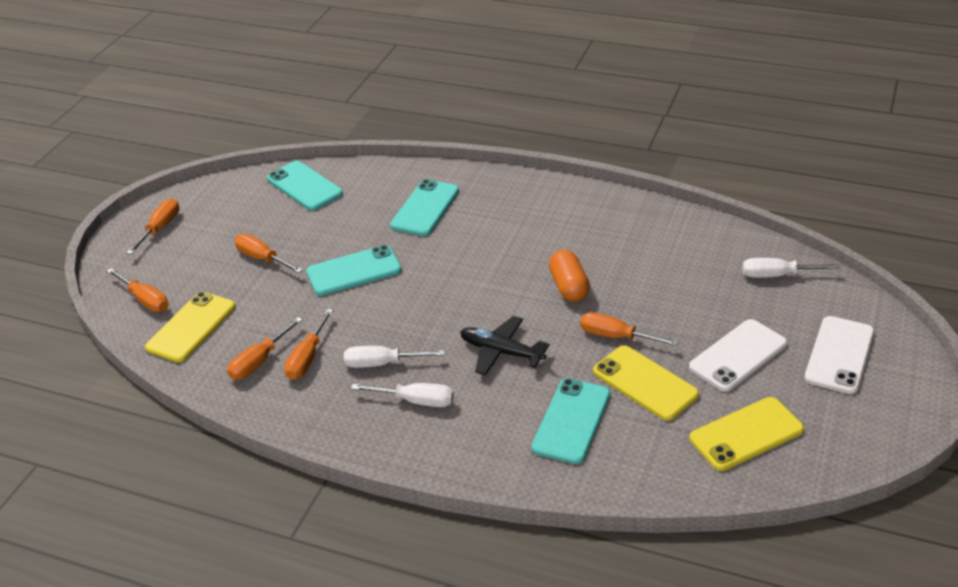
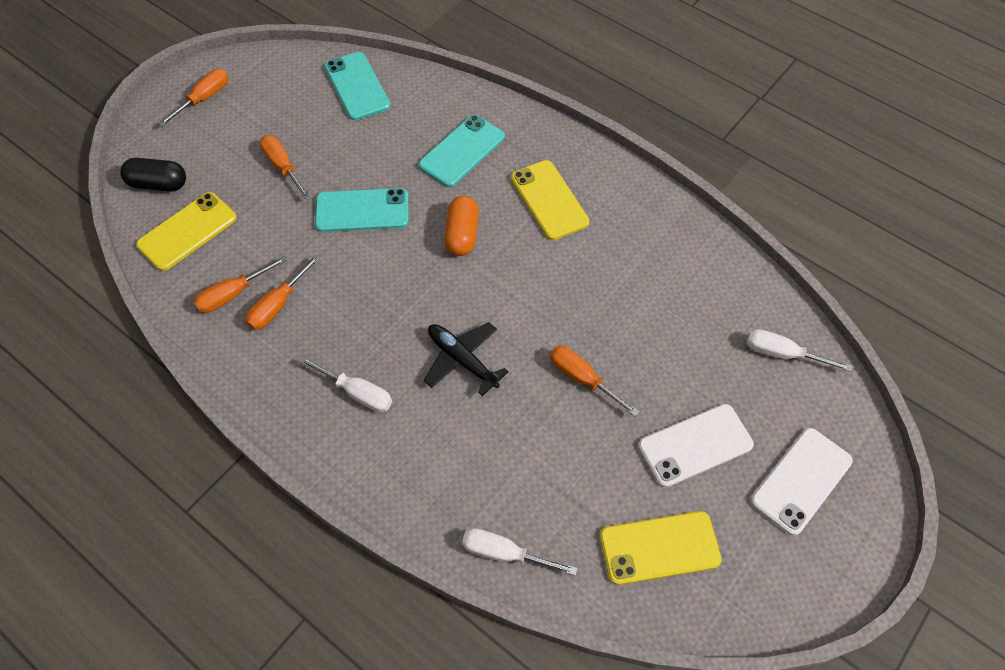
camera: 15 degrees right, 20 degrees up
(145, 300) = (158, 184): orange screwdriver -> black capsule
(382, 363) = (344, 336): white screwdriver -> white screwdriver (505, 553)
(569, 287) = (562, 299): orange capsule -> orange capsule (462, 234)
(571, 421) = (494, 469): turquoise phone -> none
(645, 383) = (586, 447): yellow phone -> yellow phone (549, 200)

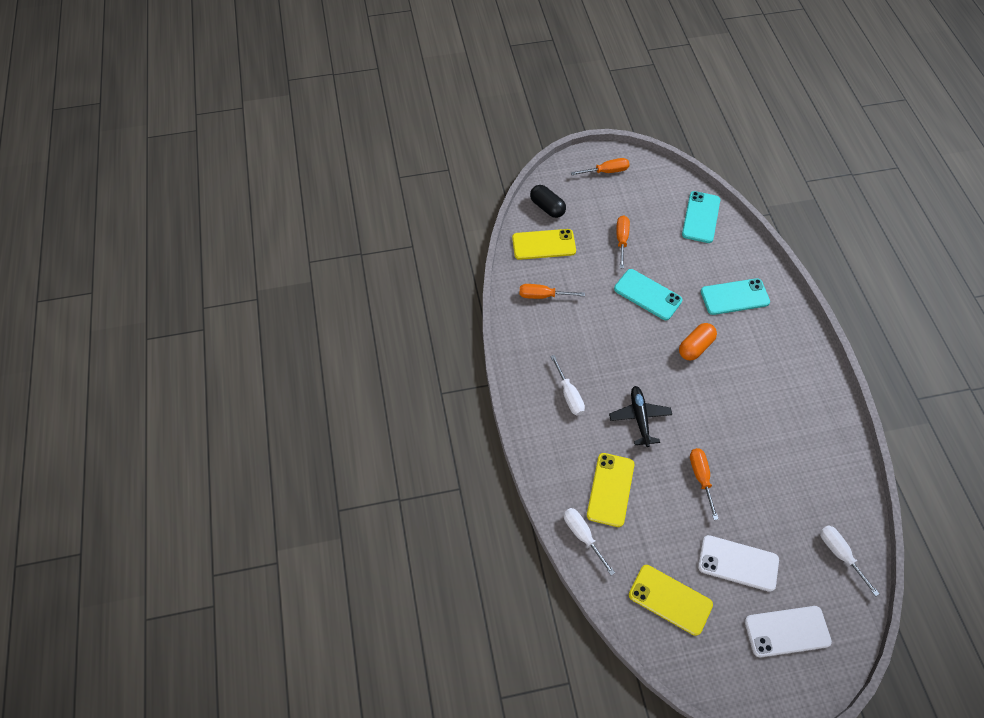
camera: 40 degrees right, 0 degrees up
(278, 304) = (562, 317): orange screwdriver -> none
(549, 200) = (765, 361): yellow phone -> yellow phone (610, 489)

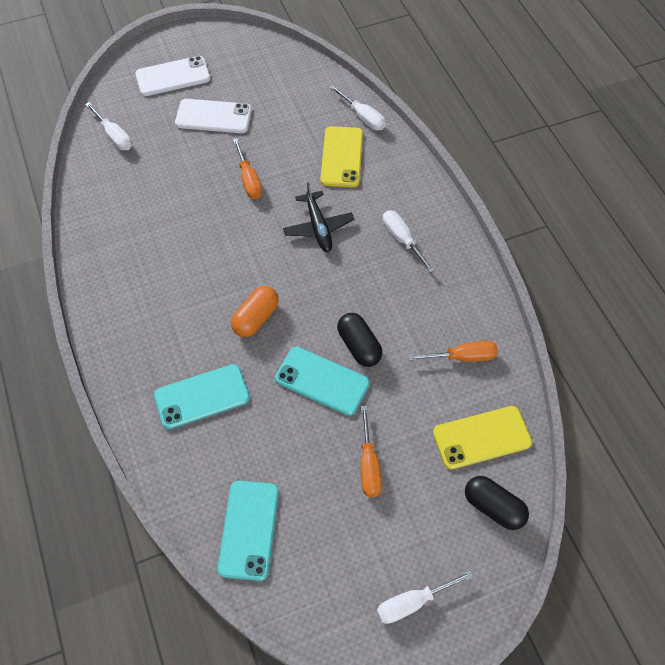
camera: 170 degrees right, 0 degrees up
(606, 171) = (413, 602): orange screwdriver -> white screwdriver
(617, 314) = (359, 346): none -> black capsule
(670, 600) = (277, 83): yellow phone -> none

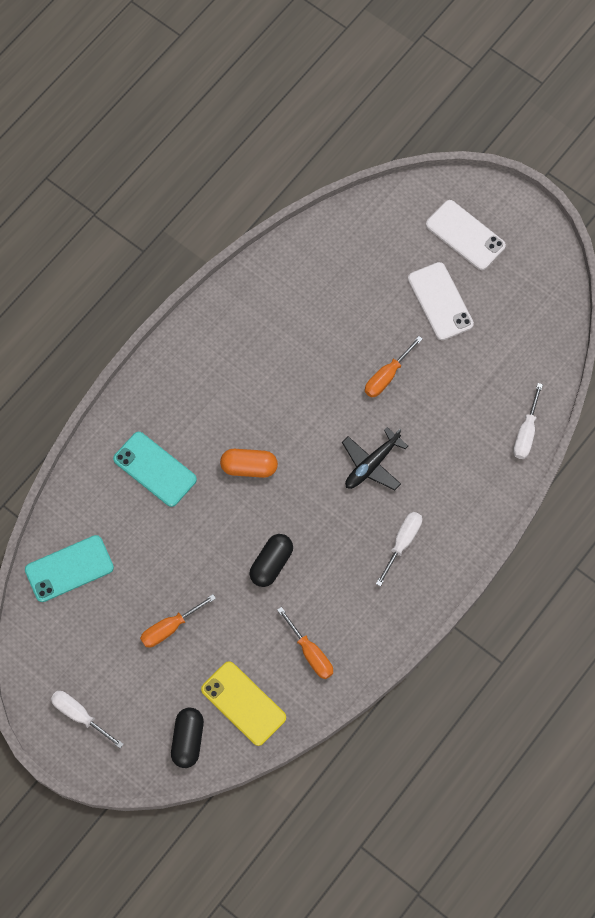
camera: 60 degrees right, 10 degrees up
(114, 136) = (363, 232): white screwdriver -> none
(322, 381) = (222, 552): turquoise phone -> none
(342, 157) = (464, 440): yellow phone -> none

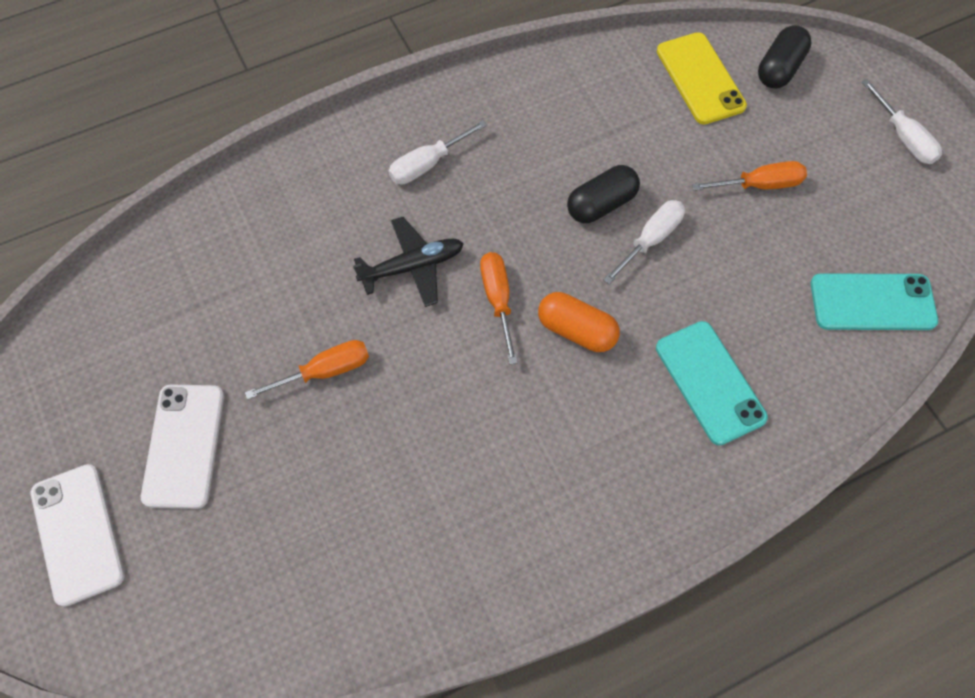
camera: 155 degrees left, 5 degrees down
(310, 652) = (599, 97): orange screwdriver -> orange screwdriver (498, 300)
(526, 432) = (196, 224): white screwdriver -> white screwdriver (650, 240)

